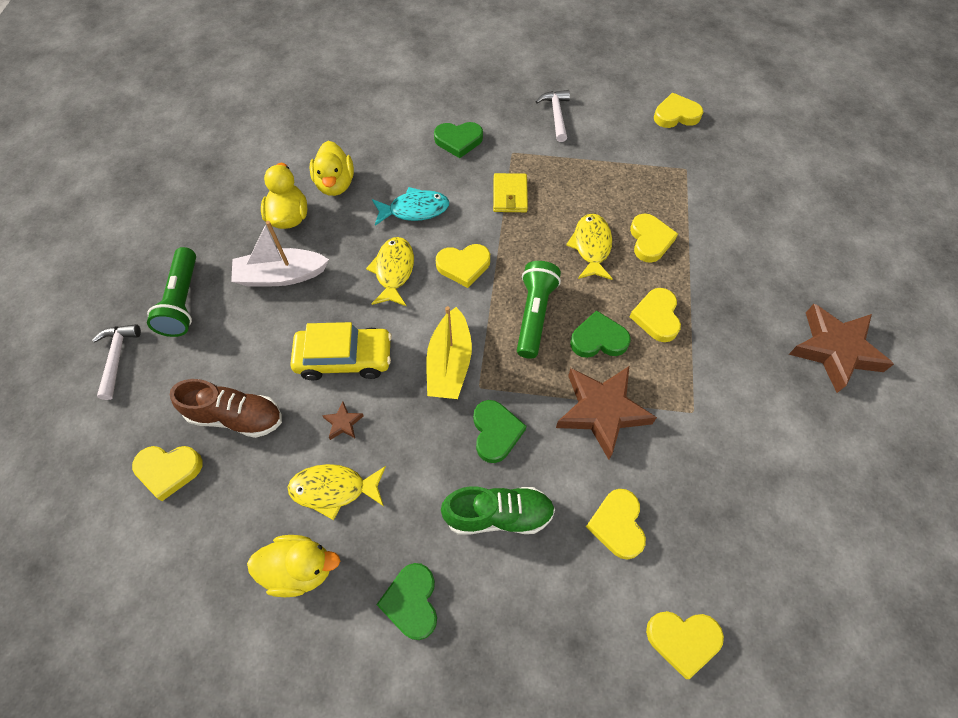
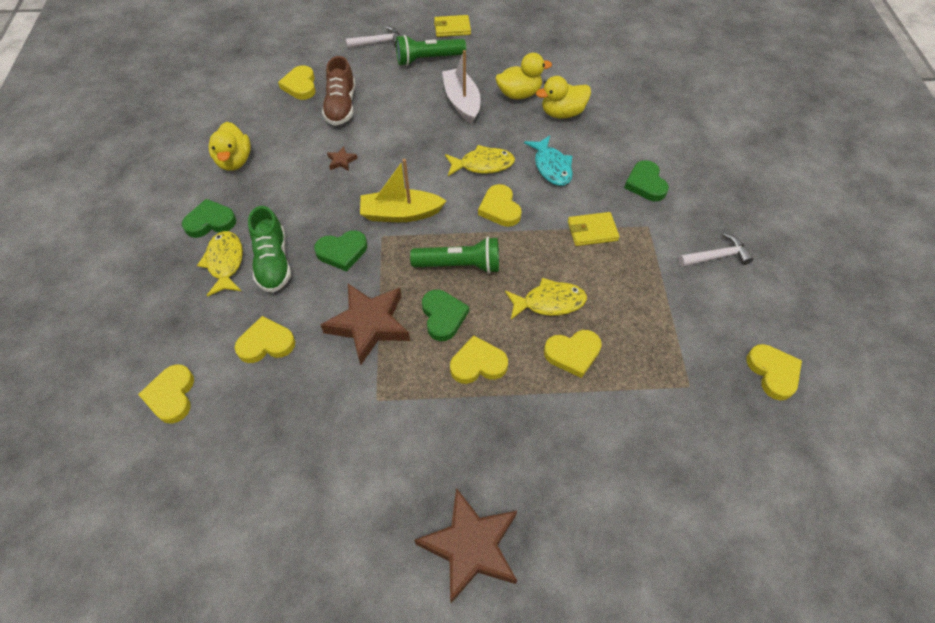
camera: 80 degrees right, 5 degrees down
(130, 265) = (452, 28): none -> yellow wallet
(334, 489) = (290, 166): yellow fish -> yellow fish (225, 262)
(344, 358) = (395, 151): yellow car -> none

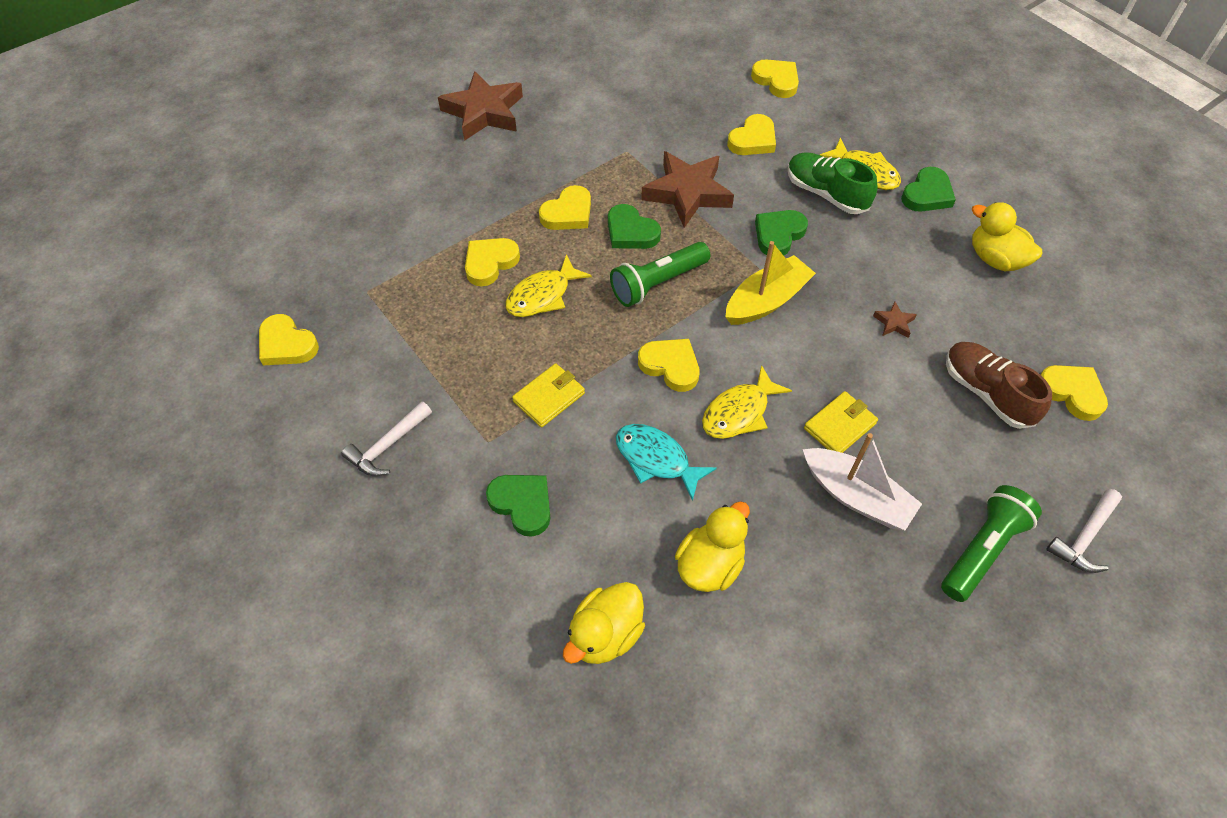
camera: 145 degrees right, 0 degrees up
(452, 28) = (1025, 649): yellow wallet -> yellow wallet (839, 426)
(519, 94) = (797, 563): yellow duck -> yellow duck (605, 634)

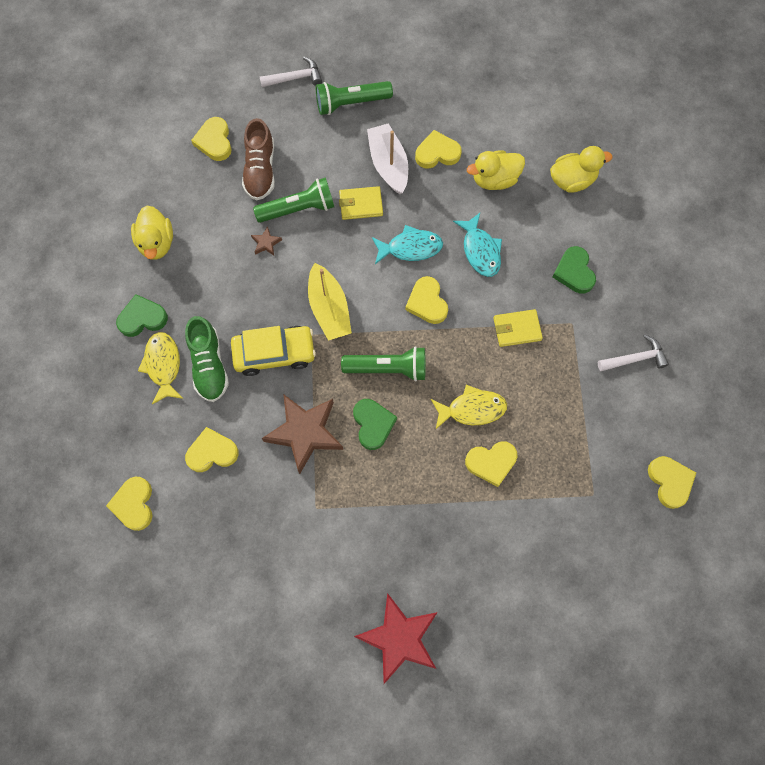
camera: 145 degrees left, 15 degrees up
(484, 112) = (399, 638): brown star -> red star
(568, 213) = (405, 473): yellow heart -> yellow heart (437, 153)
(739, 412) = (410, 248): yellow fish -> turquoise fish
(766, 301) = (329, 308): yellow boat -> yellow boat turned 105 degrees counterclockwise
(778, 235) = (274, 353): green heart -> yellow car
(900, 377) = (298, 209): none -> green flashlight

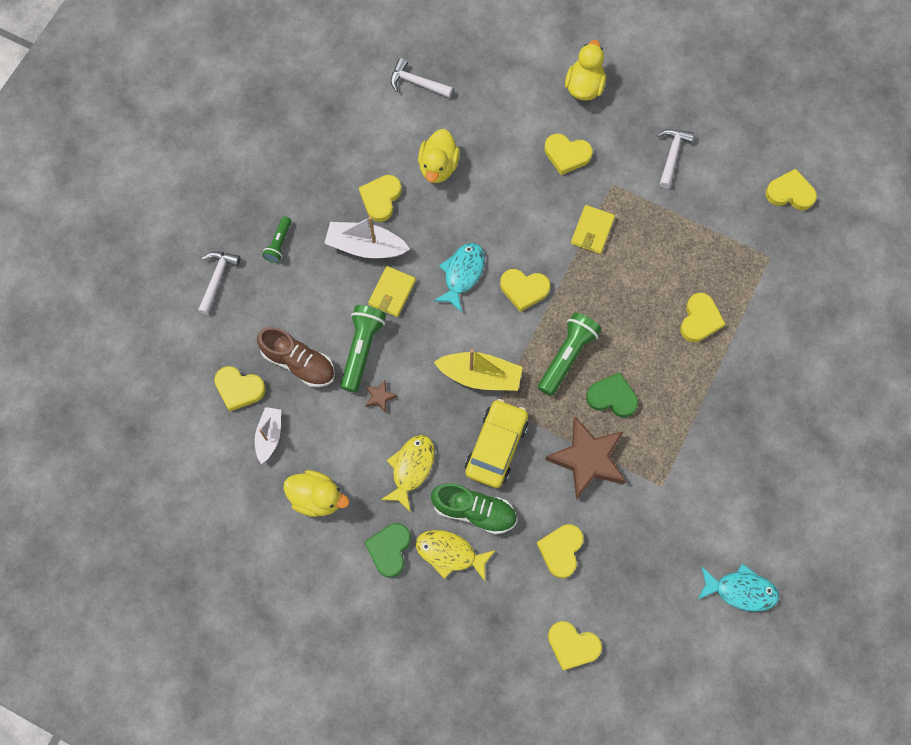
camera: 60 degrees left, 0 degrees up
(188, 182) = (269, 436): none -> white boat
(351, 103) = (279, 244): green flashlight -> green flashlight, size x0.58
(399, 638) = (810, 476): red star -> none
(472, 409) = (644, 308): yellow fish -> yellow fish (411, 468)
(480, 250) = (500, 218): turquoise fish -> turquoise fish (740, 590)
(558, 124) = (416, 83): none -> white hammer
(572, 180) = (479, 105): yellow duck -> yellow duck (584, 86)
(574, 272) = (567, 155): green heart -> yellow heart

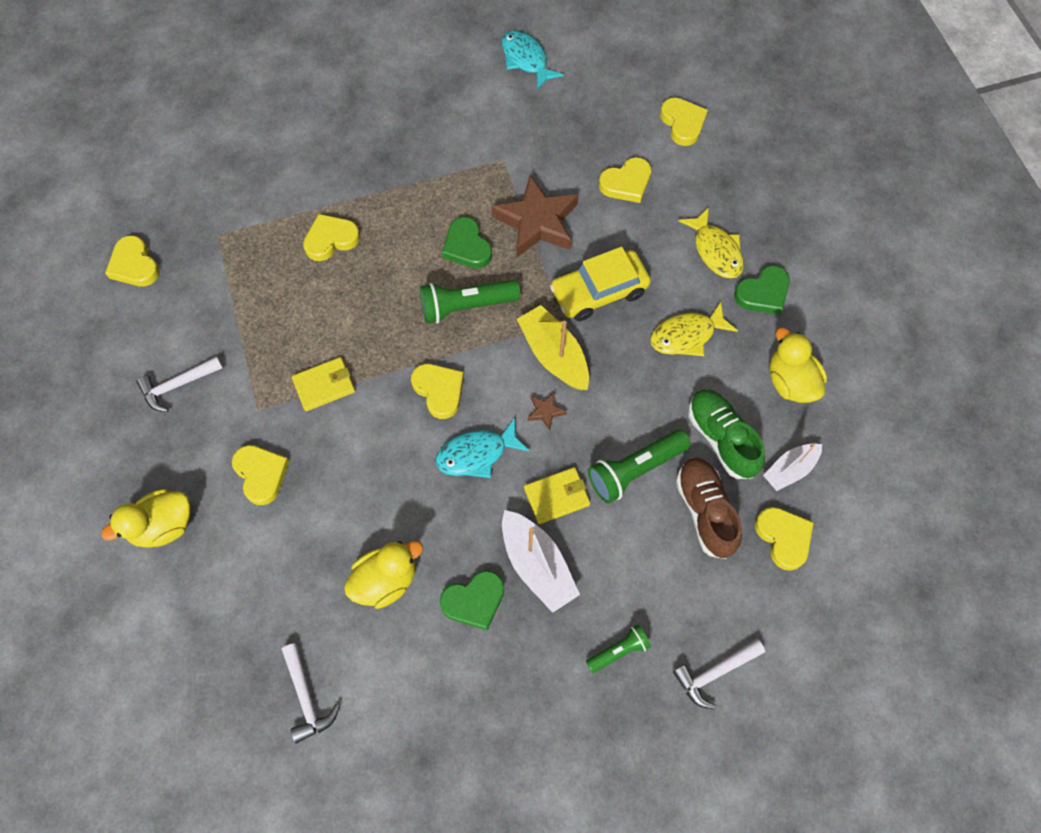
camera: 135 degrees left, 5 degrees down
(380, 397) = (658, 415): brown star -> brown star (545, 411)
(381, 199) = (474, 601): yellow heart -> green heart
(474, 511) = (665, 262): green shoe -> green shoe (721, 438)

